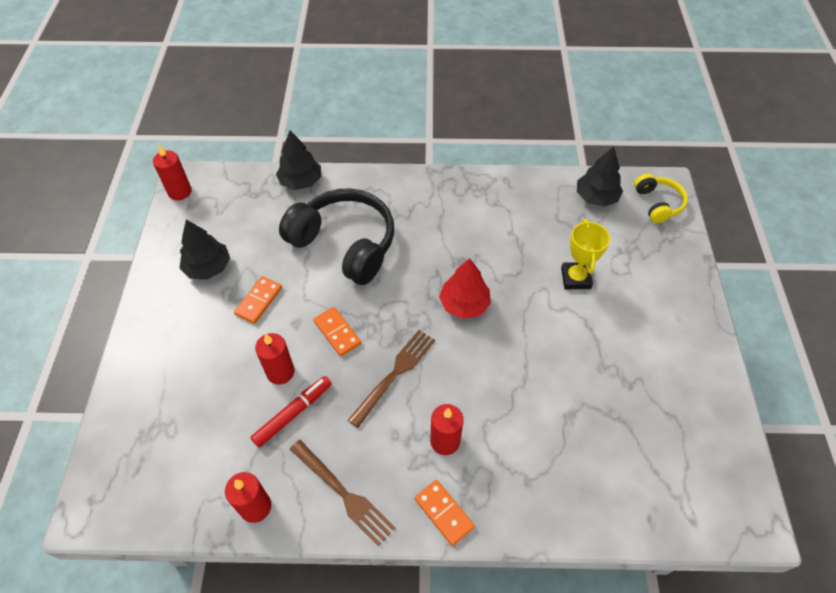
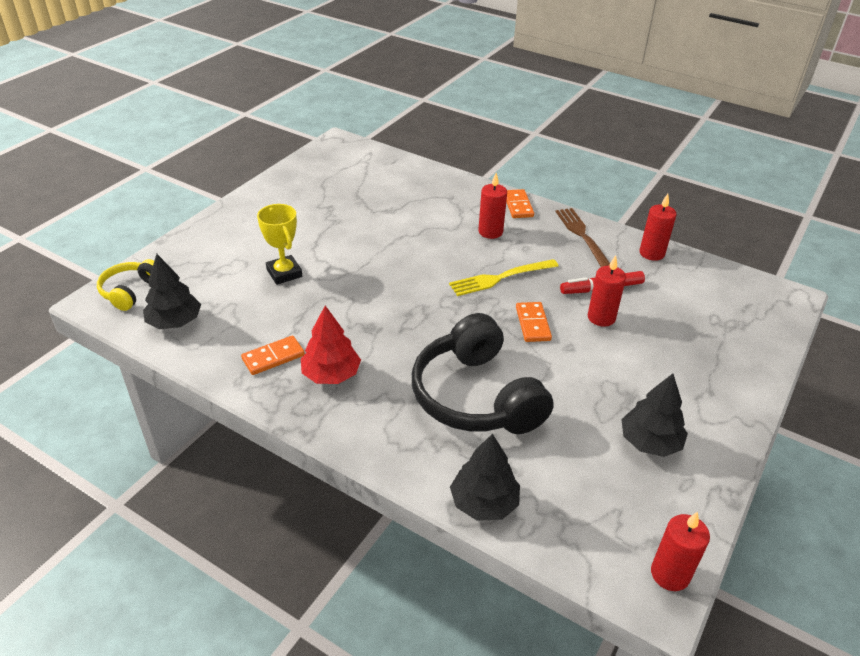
camera: 150 degrees left, 15 degrees down
(259, 301) = (600, 381): orange domino -> orange domino (273, 357)
(395, 374) = (500, 278): brown fork -> yellow fork
(464, 304) = (400, 296): red tree -> red tree (331, 374)
(575, 278) = (284, 273): yellow trophy -> yellow trophy turned 60 degrees counterclockwise

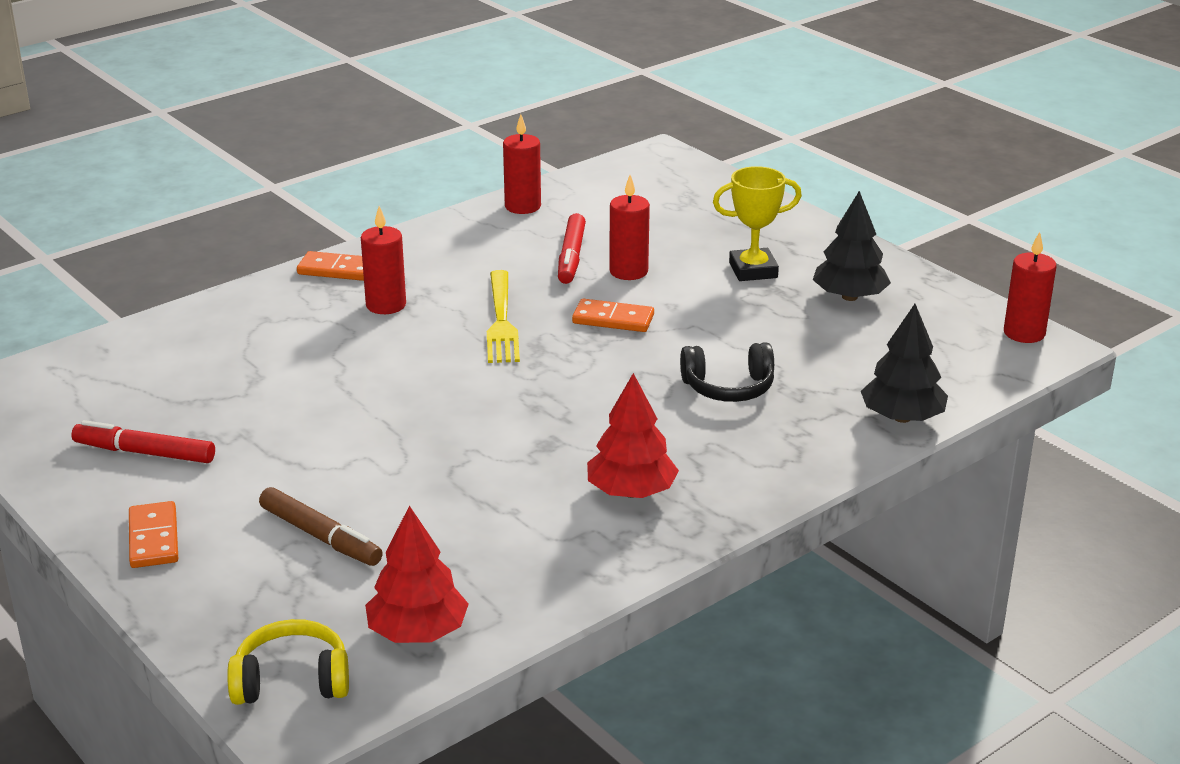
camera: 70 degrees left, 10 degrees down
(130, 291) = (292, 681): yellow headphones -> yellow headphones turned 135 degrees clockwise
(175, 322) = (417, 632): black tree -> red tree
(251, 269) = (320, 536): none -> brown marker
(273, 357) = (566, 539): orange domino -> orange domino (153, 538)
(284, 273) = (357, 504): yellow trophy -> yellow trophy (753, 270)
(307, 198) = (145, 453): none -> red marker
(476, 396) = (728, 387): black headphones -> black headphones, size x0.52
(582, 236) = (450, 241): brown fork -> none

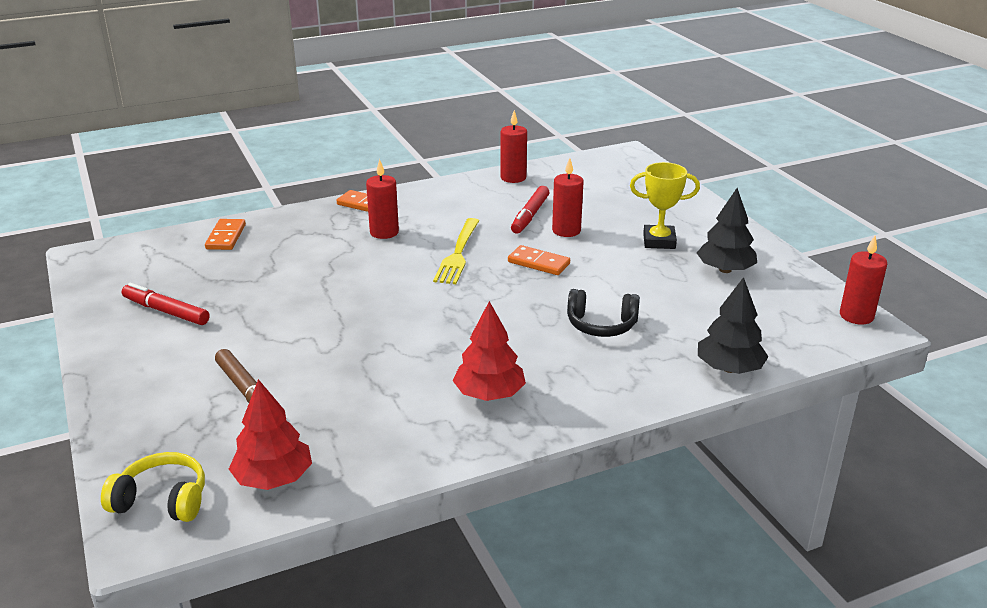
camera: 15 degrees right, 0 degrees up
(153, 538) = (134, 373): orange domino -> orange domino (226, 237)

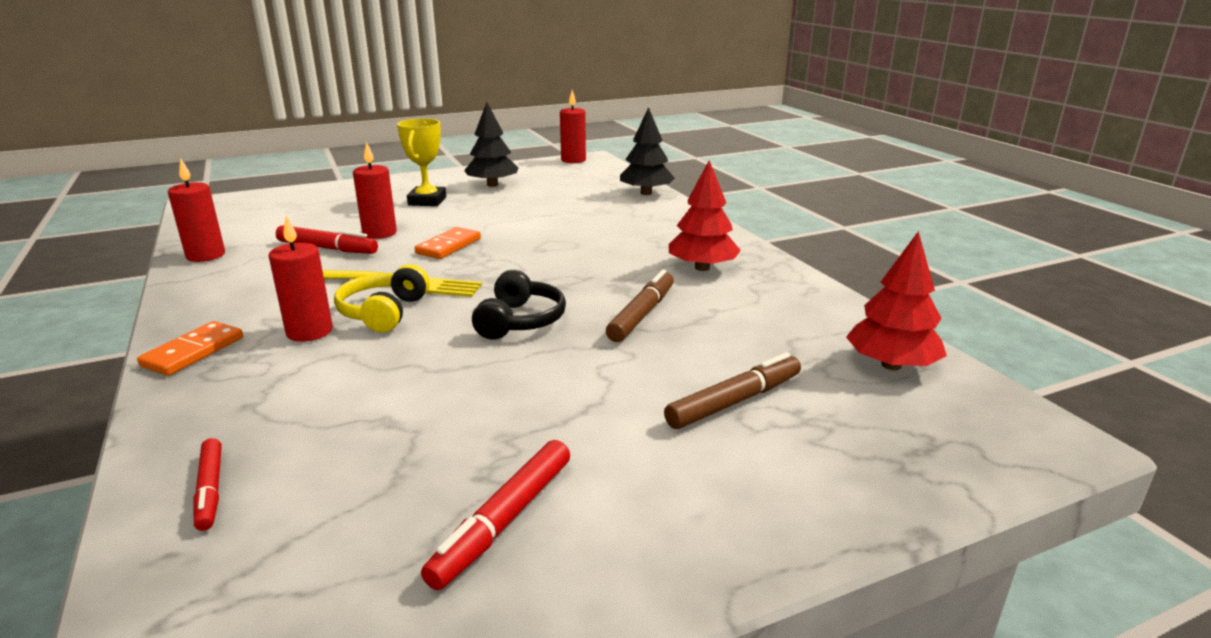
camera: 90 degrees left, 5 degrees down
(162, 500) = (980, 435): yellow headphones -> yellow headphones (384, 312)
(226, 237) = (210, 490): orange domino -> red marker
(390, 357) = (642, 314): none -> brown marker
(601, 325) = (580, 226): black headphones -> black headphones (520, 321)

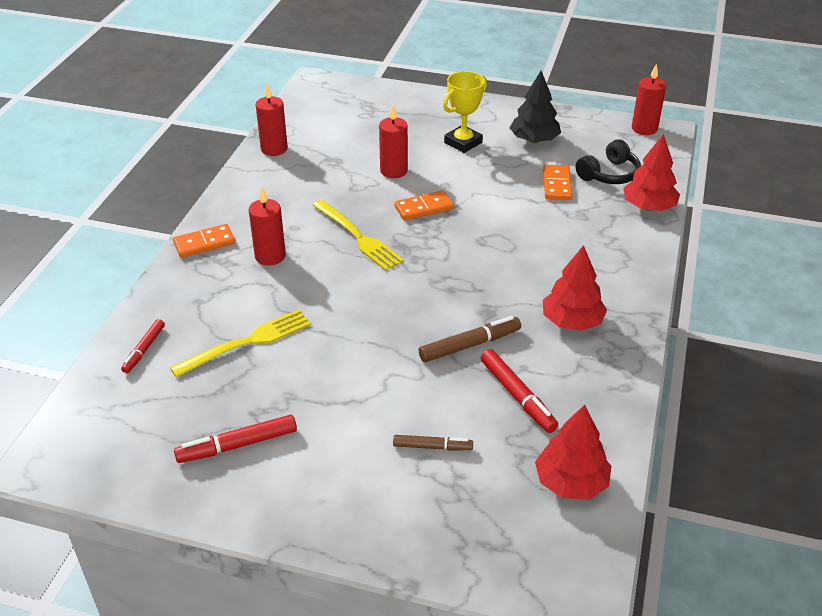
camera: 40 degrees right, 15 degrees up
(327, 248) = (347, 174): red marker -> red marker (517, 396)
(377, 413) = (247, 342): none -> yellow fork
(384, 312) = (322, 259): yellow headphones -> none
(520, 321) = (389, 310): black headphones -> black headphones (609, 174)
(553, 201) = (557, 184): none -> orange domino
(646, 193) = (648, 207): black tree -> red tree
(734, 401) = (432, 447): brown marker -> brown marker, size x0.65

